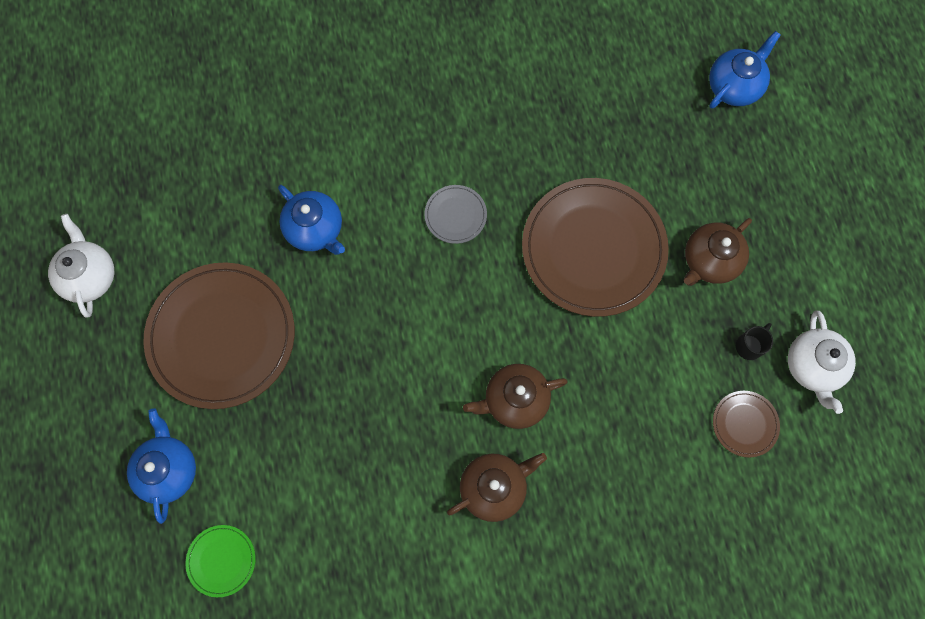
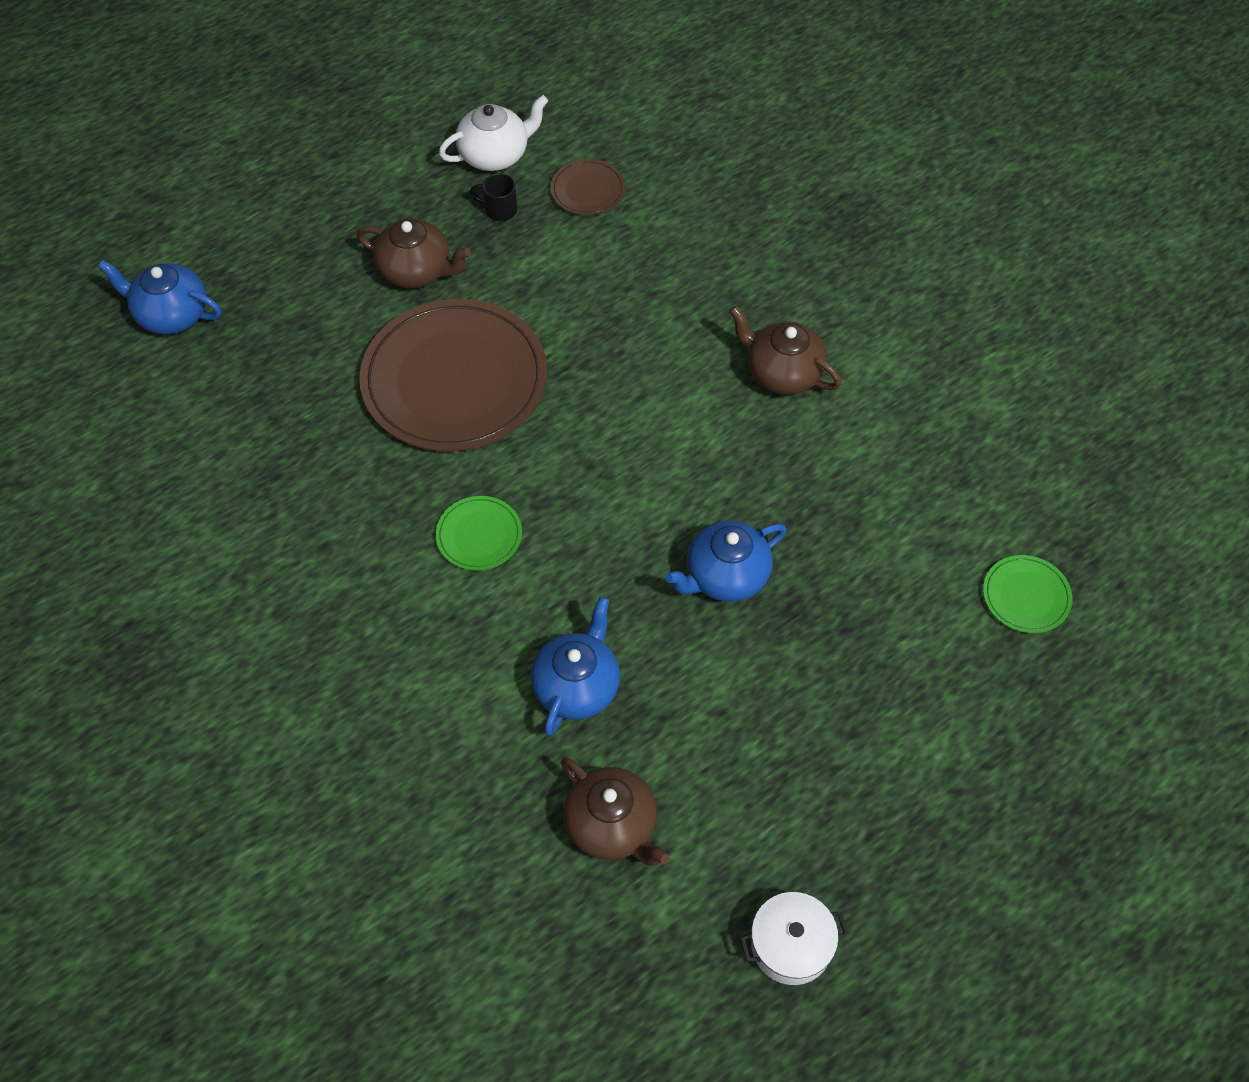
camera: 115 degrees left, 15 degrees down
(90, 276) = (791, 945): white teapot -> white pot
(169, 469) = (968, 704): blue teapot -> blue teapot (725, 576)
(222, 336) = (776, 728): brown plate -> none
(455, 215) = (479, 535): grey plate -> green plate
(514, 400) = (676, 390): brown teapot -> brown teapot (612, 826)

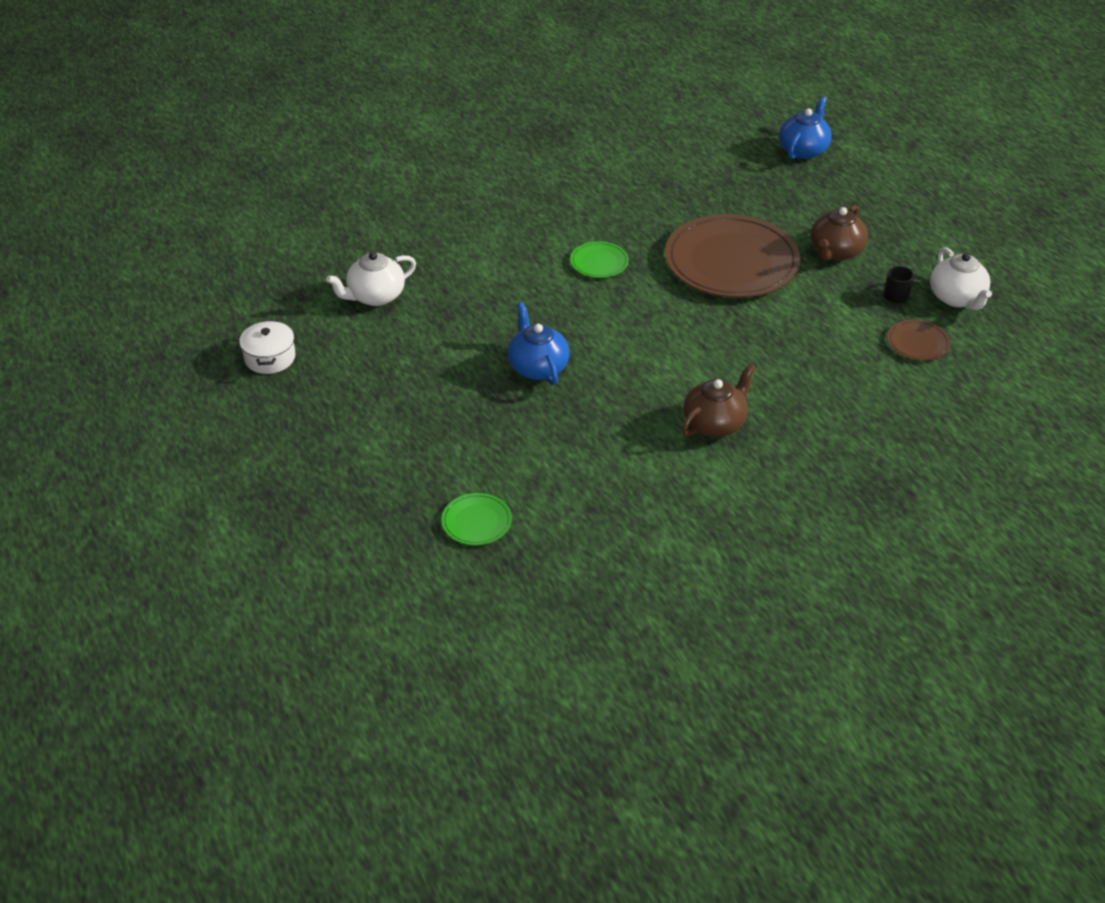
camera: 100 degrees right, 15 degrees down
(577, 686) = (474, 292): blue teapot -> none
(612, 826) = (375, 296): brown teapot -> white teapot

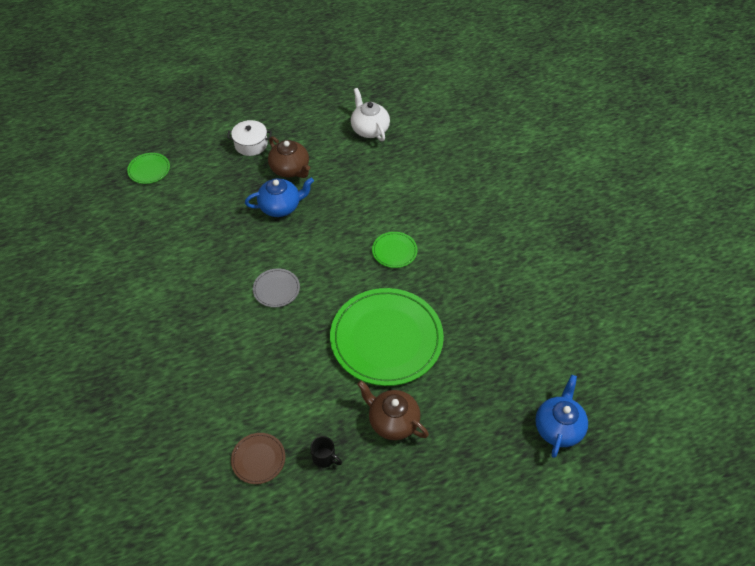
camera: 95 degrees right, 10 degrees up
(270, 358) = (316, 84): white pot -> white pot (251, 144)
(681, 355) = (276, 289): none -> grey plate
(715, 423) = (199, 299): brown teapot -> brown teapot (290, 169)
(731, 261) = (386, 339): brown plate -> green plate
(803, 150) = (558, 427): blue teapot -> blue teapot turned 105 degrees counterclockwise
(957, 298) = (313, 510): white teapot -> none

